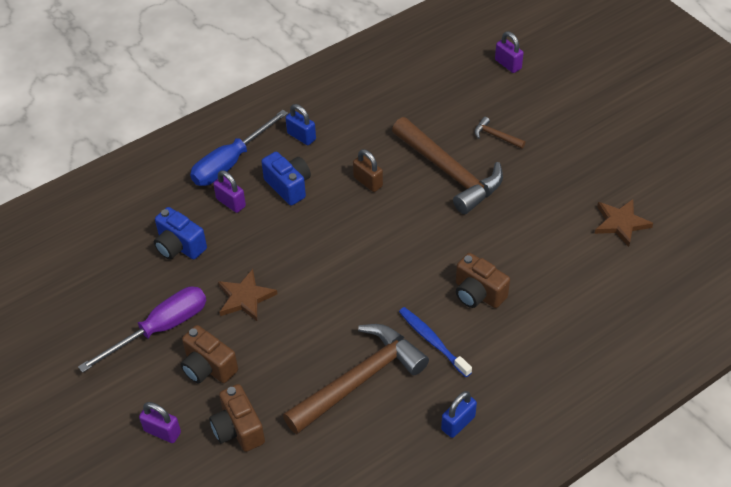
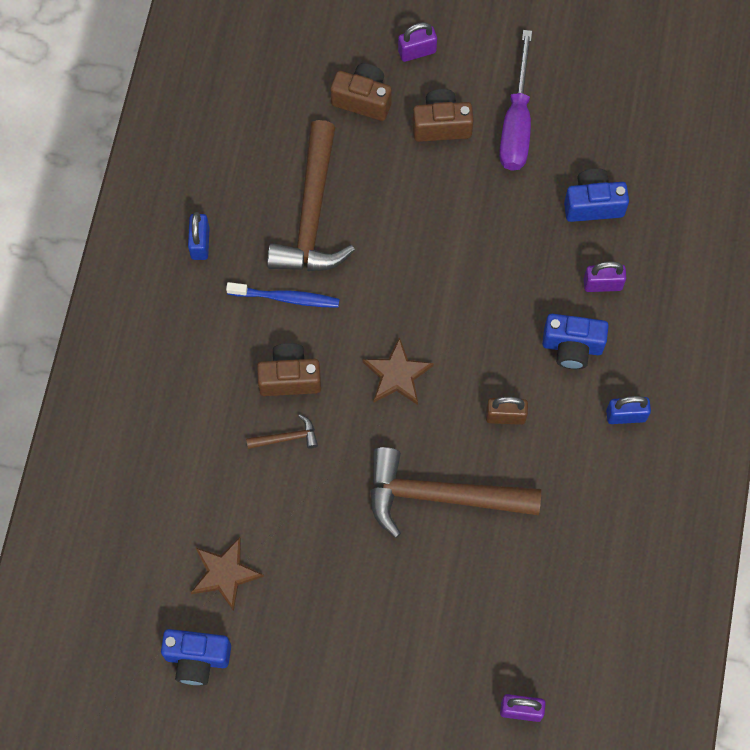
camera: 135 degrees right, 20 degrees up
(230, 162) = (655, 326): blue screwdriver -> none
(245, 298) = (481, 205): brown star -> brown star (397, 374)
(495, 136) = (439, 586): brown hammer -> brown hammer (287, 437)
(675, 196) = (197, 659): none -> blue camera

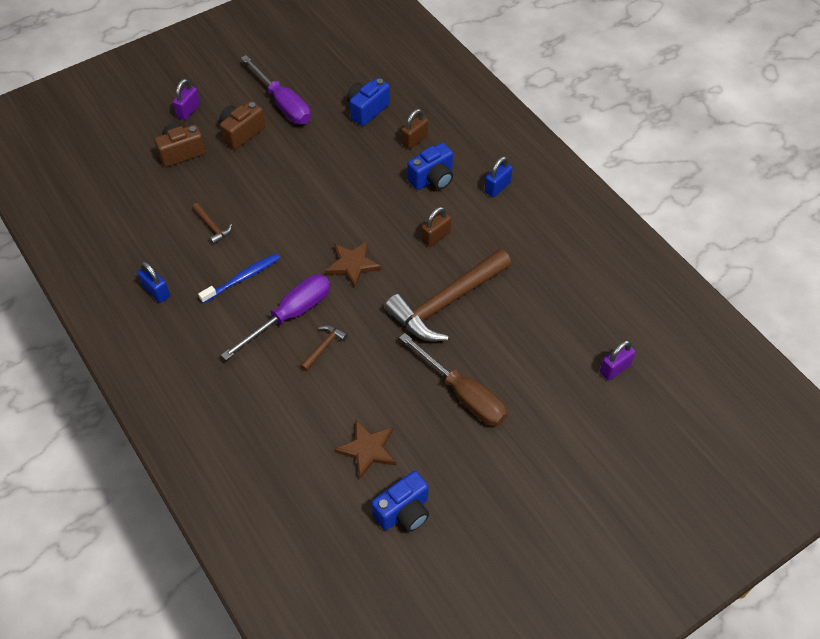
camera: 45 degrees left, 15 degrees down
(290, 377) = (290, 315): brown camera -> purple screwdriver
(312, 215) = (212, 227): brown hammer -> brown hammer, size x0.41
(358, 601) = (463, 394): none -> brown screwdriver
(602, 284) = (414, 140): purple padlock -> brown padlock

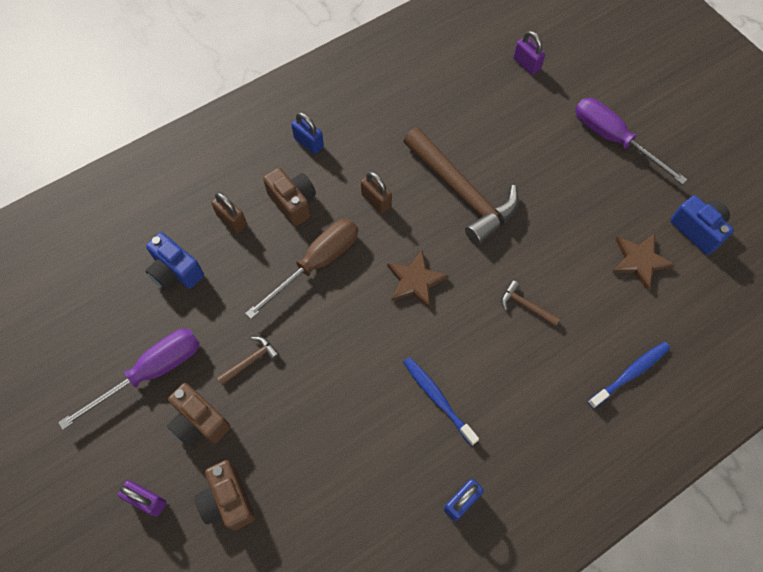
camera: 90 degrees left, 10 degrees up
(212, 227) = (359, 443): brown hammer -> brown hammer (250, 361)
(250, 426) = (630, 373): none -> blue toothbrush
(290, 315) = (487, 342): purple screwdriver -> purple screwdriver (613, 139)
(432, 179) = (293, 202): blue camera -> brown camera
(463, 394) = (568, 180): brown screwdriver -> brown screwdriver (317, 263)

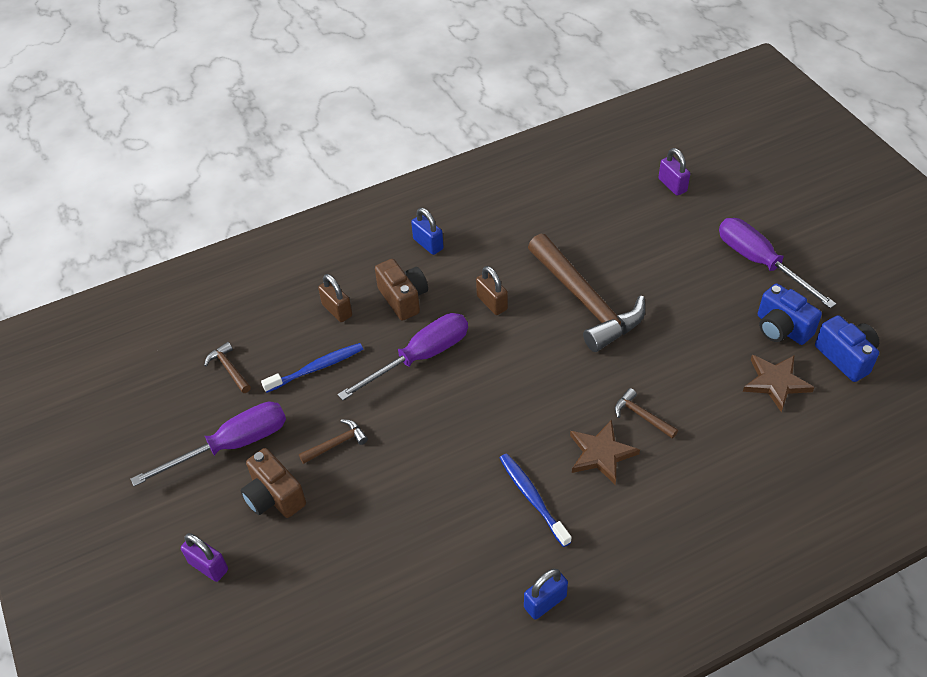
camera: 10 degrees right, 15 degrees down
(137, 291) = (229, 369): none -> brown hammer
(175, 272) = (271, 353): blue camera -> blue camera (781, 328)
(228, 500) = (292, 575): brown camera -> none
(317, 263) = (420, 357): brown screwdriver -> purple screwdriver
(415, 281) = (523, 382): brown star -> brown star (601, 454)
(630, 373) = (752, 493): blue toothbrush -> blue toothbrush (316, 368)

